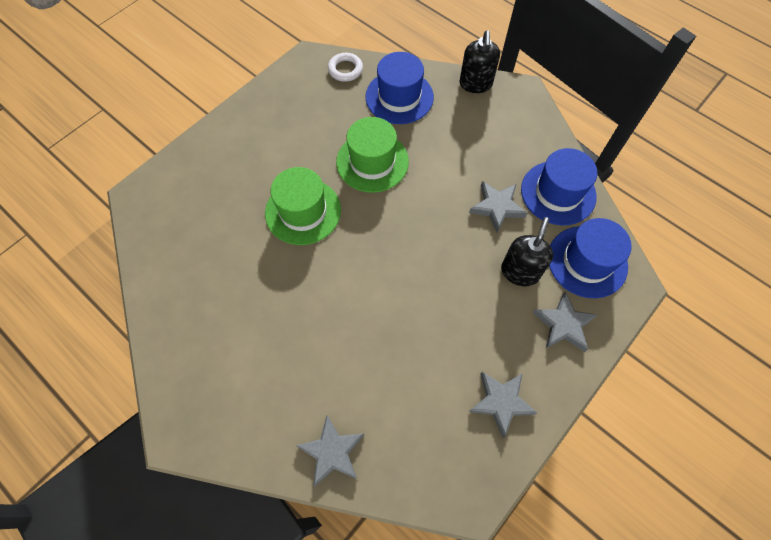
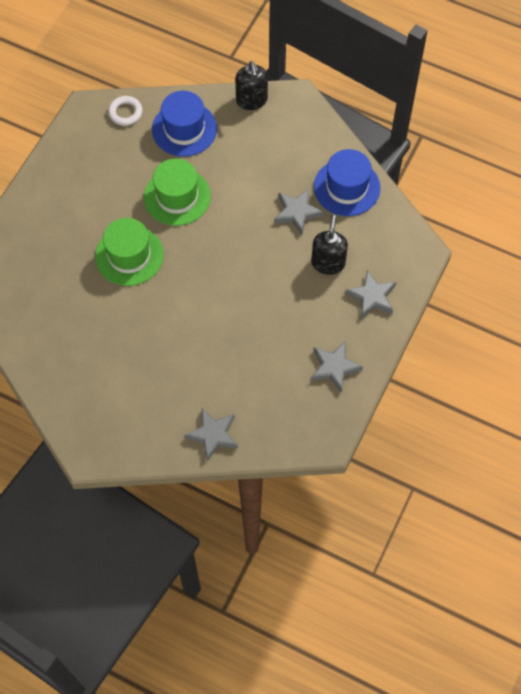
camera: 15 degrees left, 0 degrees up
(587, 261) = (382, 241): blue hat -> none

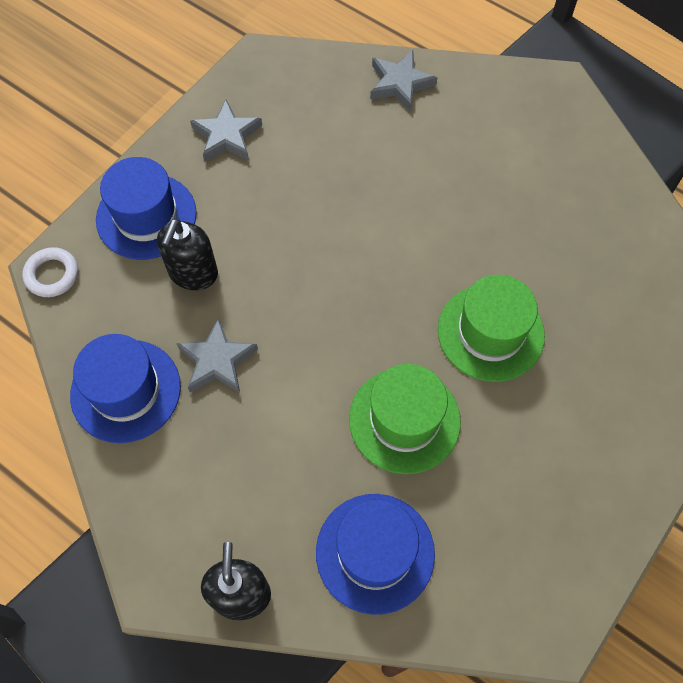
camera: 170 degrees left, 0 degrees up
(125, 113) = (479, 609): white ring -> white ring (52, 275)
(372, 297) = (146, 216): grey star -> blue hat

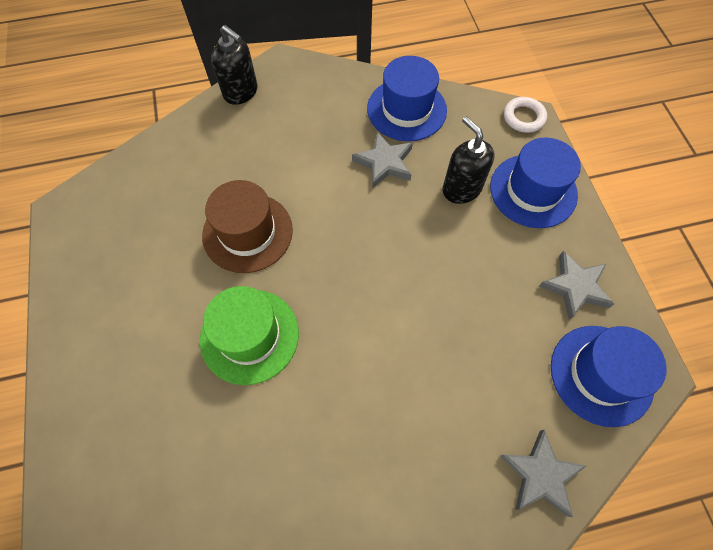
camera: 130 degrees right, 0 degrees up
(375, 552) = (194, 161): blue hat -> blue hat (601, 374)
(404, 420) = (247, 232): green hat -> brown hat

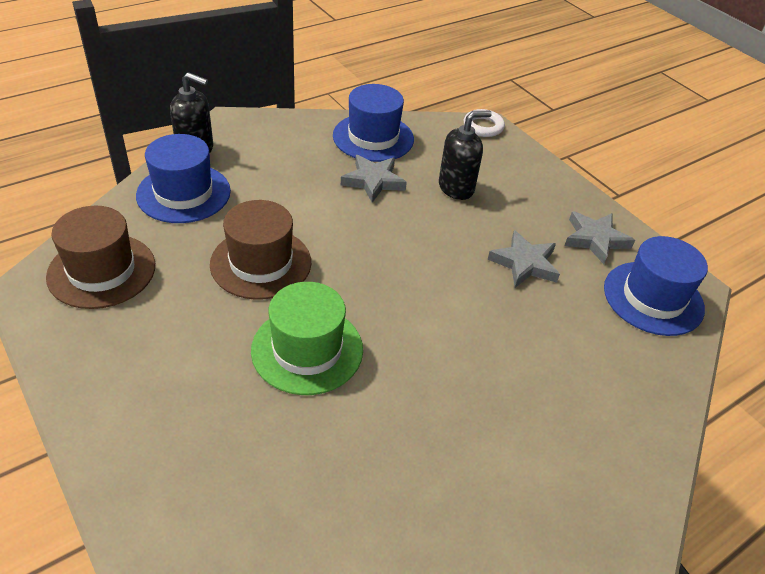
camera: 25 degrees left, 20 degrees down
(120, 207) = (102, 271): none -> brown hat
(461, 189) = (456, 188): black soap dispenser -> black soap dispenser turned 120 degrees clockwise
(533, 191) = (520, 177): blue hat -> blue hat (183, 193)
(540, 475) = (646, 387): grey star -> grey star (524, 263)

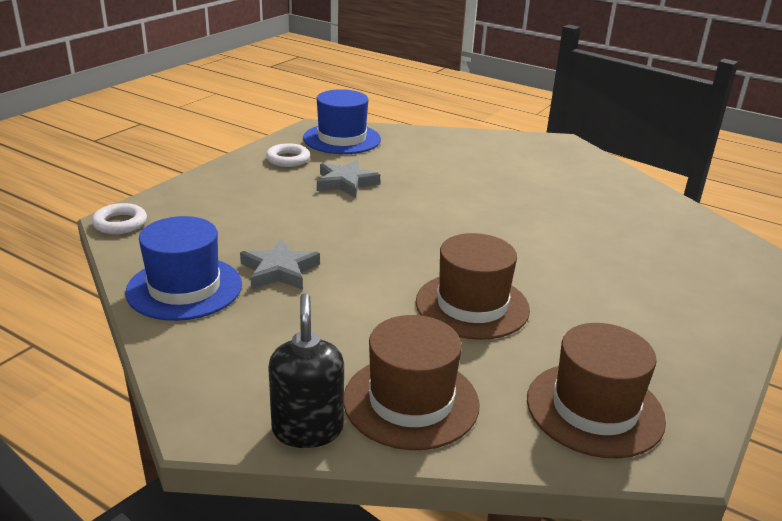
camera: 110 degrees left, 15 degrees down
(183, 193) = (411, 401): blue hat -> brown hat
(307, 349) = (542, 255): green hat -> none
(456, 188) = (256, 223): black soap dispenser -> none
(595, 239) = (288, 159): grey star -> white ring

